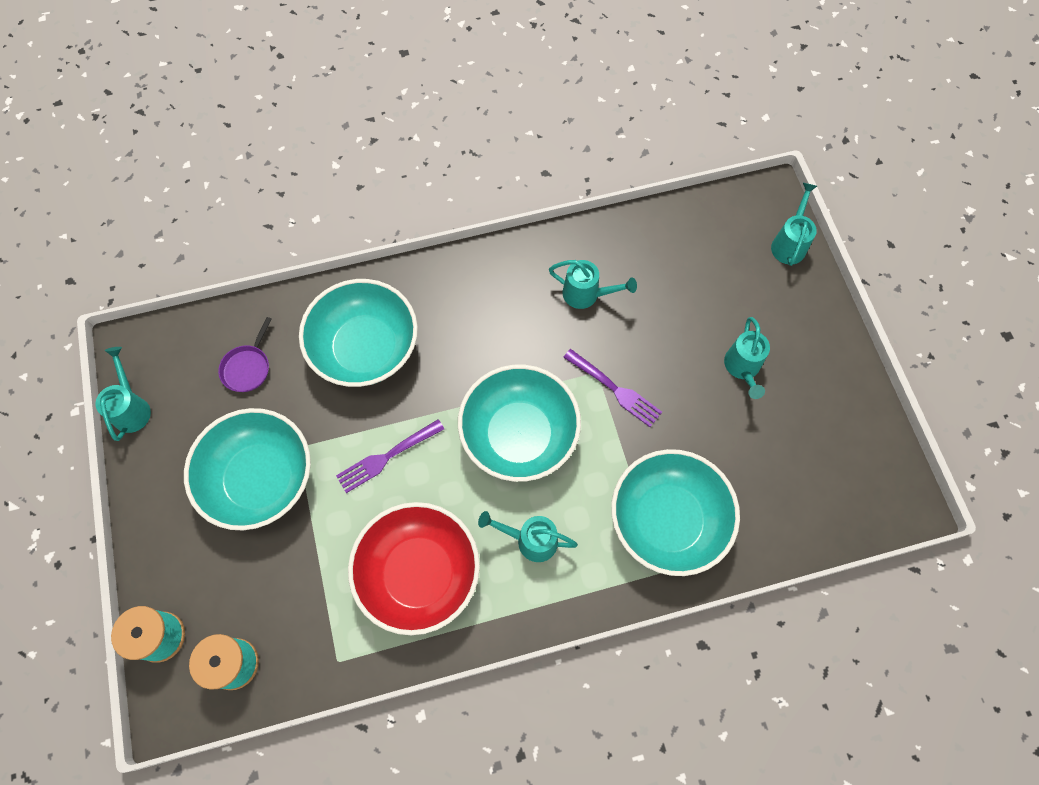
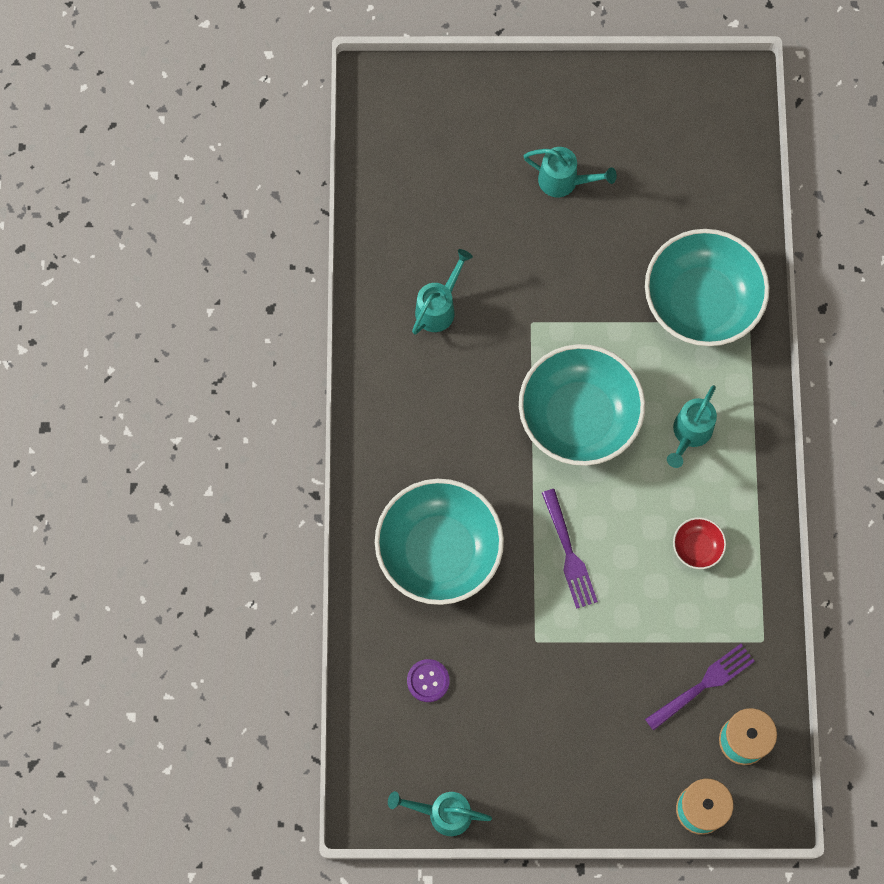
camera: 75 degrees left, 5 degrees up
(247, 367) = (428, 681): purple pan -> purple button
(260, 479) = (560, 686): turquoise bowl -> none
(419, 573) = (697, 547): red bowl -> red bowl, size x0.42
(614, 389) = (553, 311): purple fork -> purple fork (702, 686)
(789, 243) = (436, 87): turquoise watering can -> none

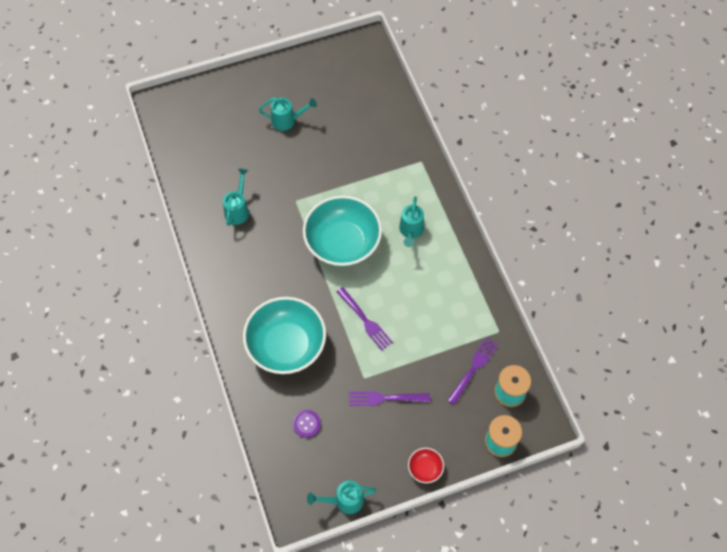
camera: 20 degrees left, 10 degrees down
(556, 683) = (386, 398): none -> purple fork
(697, 547) = (439, 292): red bowl -> red bowl (425, 468)
(701, 302) = (390, 159): turquoise bowl -> none

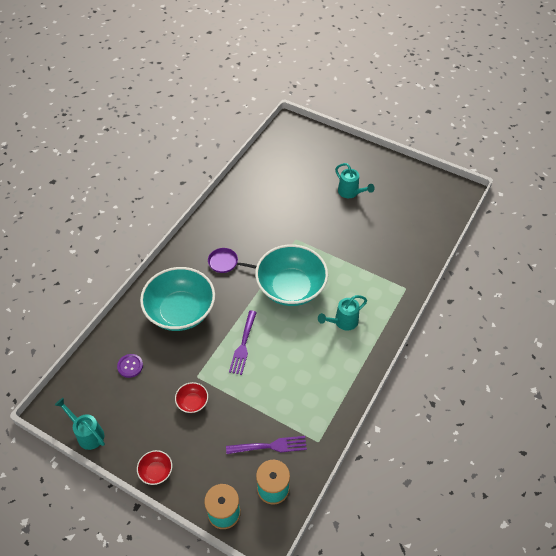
camera: 50 degrees right, 10 degrees down
(238, 210) = (256, 214): turquoise watering can -> none
(267, 274) = (225, 263): none -> purple pan
(386, 398) = (192, 402): purple fork -> red bowl

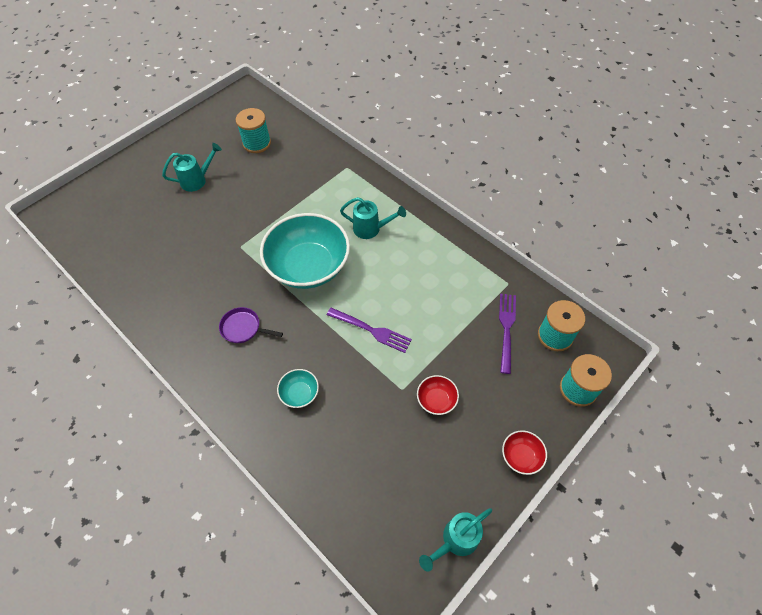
camera: 75 degrees left, 5 degrees up
(130, 366) = (365, 470): purple button -> none
(180, 311) = (299, 393): turquoise bowl -> turquoise bowl, size x0.42
(225, 263) = (243, 328): purple pan -> purple pan turned 75 degrees clockwise
(343, 322) = (371, 229): turquoise watering can -> turquoise watering can turned 60 degrees counterclockwise
(406, 218) = (257, 143): none -> turquoise spool

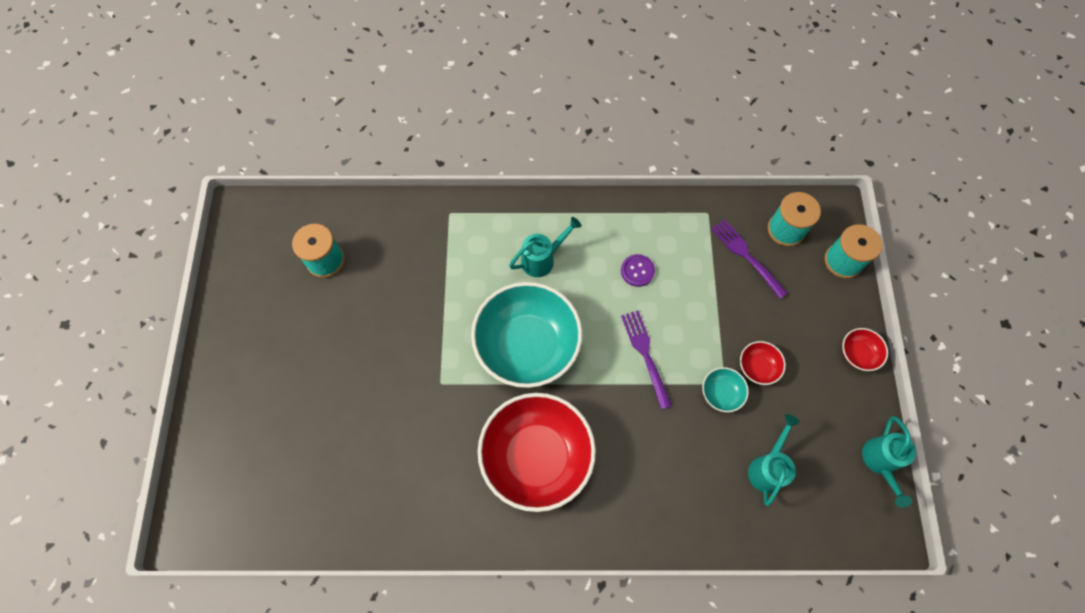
camera: 45 degrees left, 10 degrees up
(197, 180) = (310, 353): turquoise watering can -> turquoise watering can (767, 468)
(243, 328) = (536, 456): purple pan -> red bowl
(299, 393) = (650, 466): turquoise bowl -> turquoise bowl (721, 393)
(371, 330) = (646, 355): purple fork -> purple fork turned 90 degrees counterclockwise
(421, 280) = (637, 271): none -> purple button

